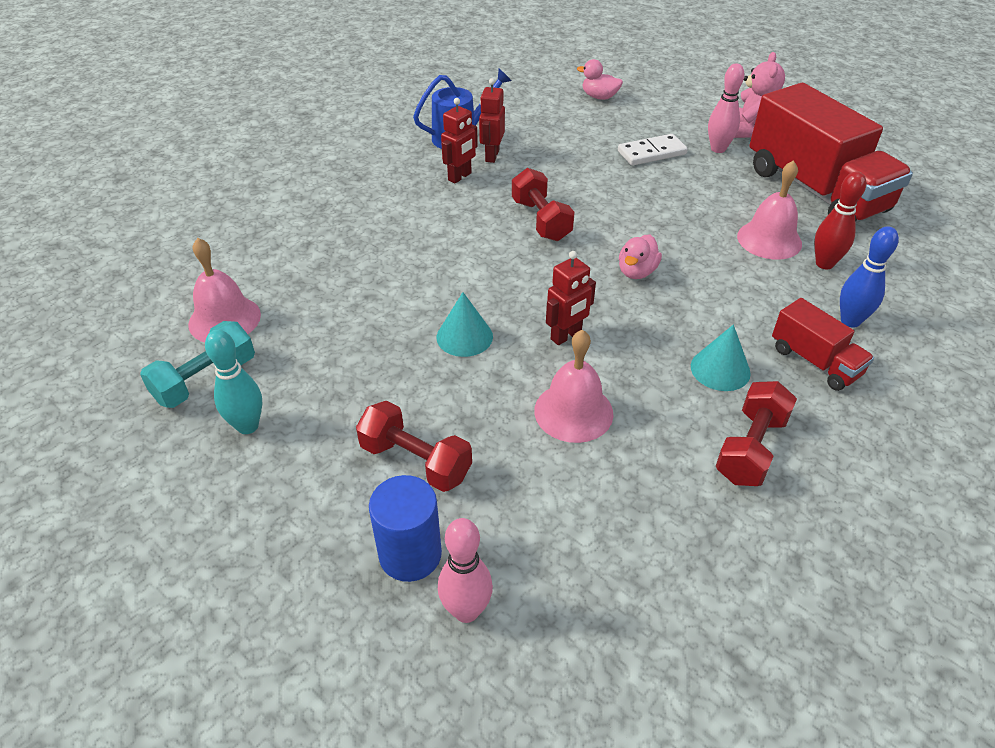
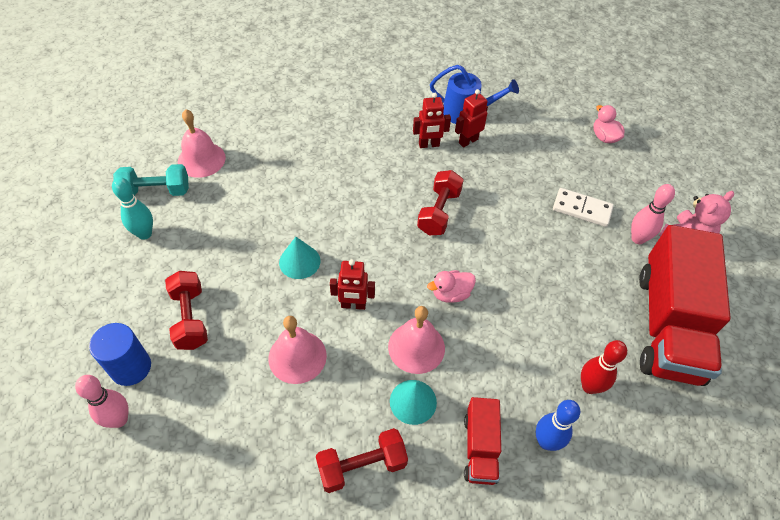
camera: 40 degrees right, 10 degrees up
(769, 240) = (574, 338): pink bell -> pink bell (416, 347)

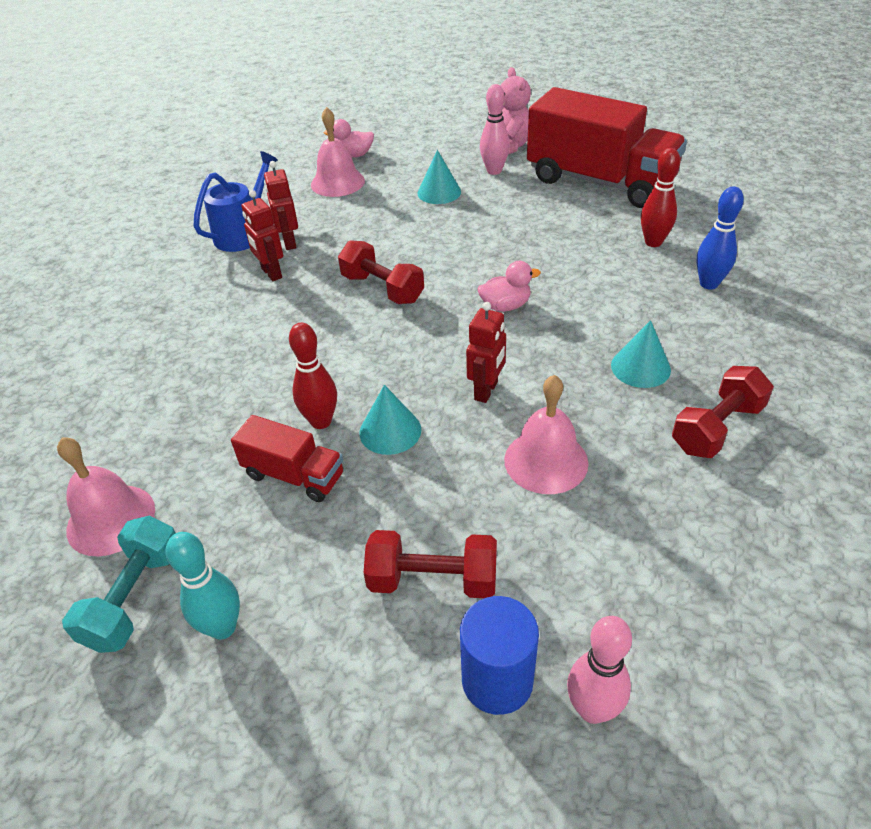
camera: 65 degrees left, 10 degrees down
(297, 223) = (321, 421): none -> red bowling pin
(362, 466) = (716, 428): red dumbbell -> red dumbbell turned 45 degrees clockwise
(416, 347) = (568, 349): pink bell -> pink bell (337, 182)
(429, 145) = (271, 273): red robot -> red robot turned 135 degrees clockwise
(451, 294) = (505, 306): pink duck -> pink duck turned 105 degrees counterclockwise
(480, 448) = (708, 329): red truck -> red truck (294, 475)
(582, 209) = (439, 192): white domino -> turquoise cone

